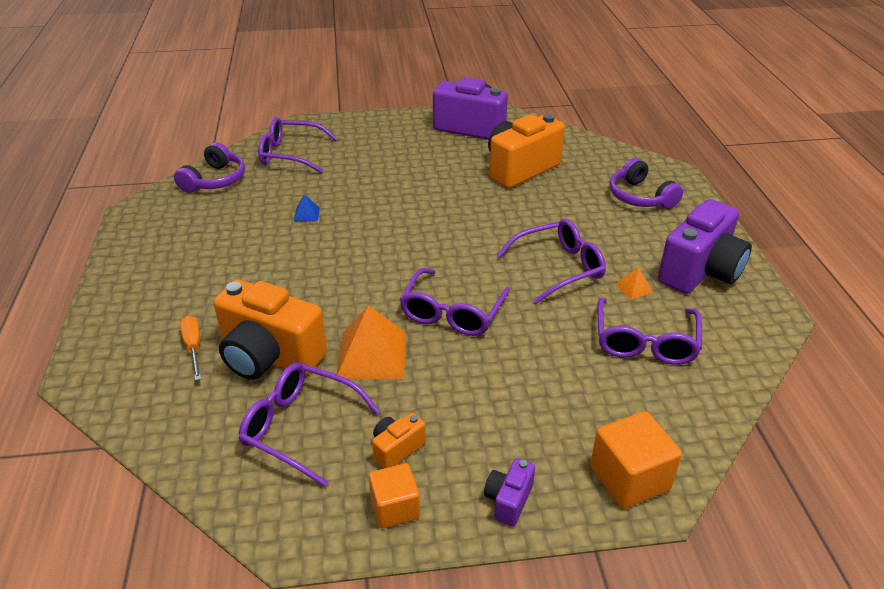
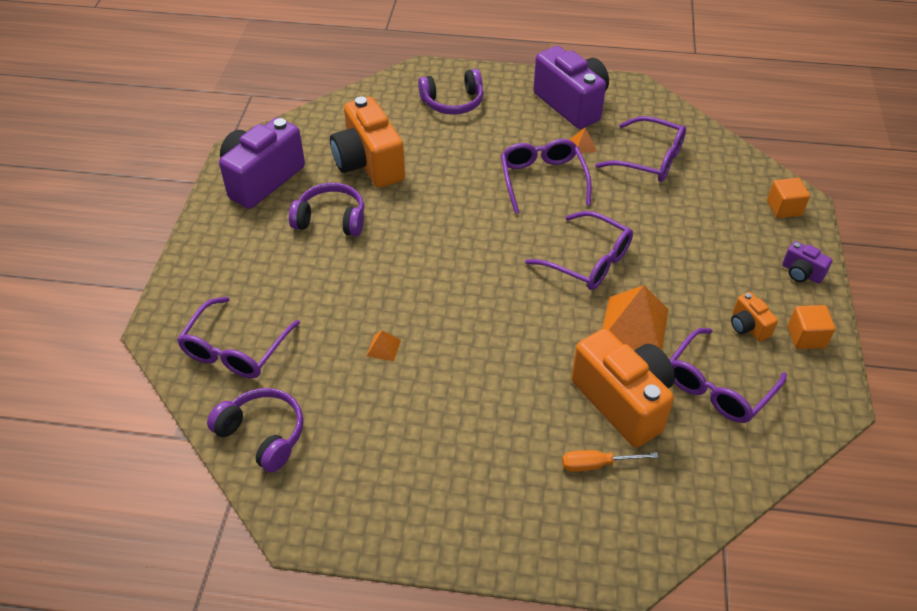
camera: 75 degrees left, 10 degrees up
(269, 357) = (623, 401): orange camera -> orange camera turned 75 degrees counterclockwise
(306, 214) = (383, 347): blue pyramid -> orange pyramid
(441, 165) = (331, 219): none -> purple headphones
(629, 478) = (784, 208): orange cube -> orange cube, size x0.66

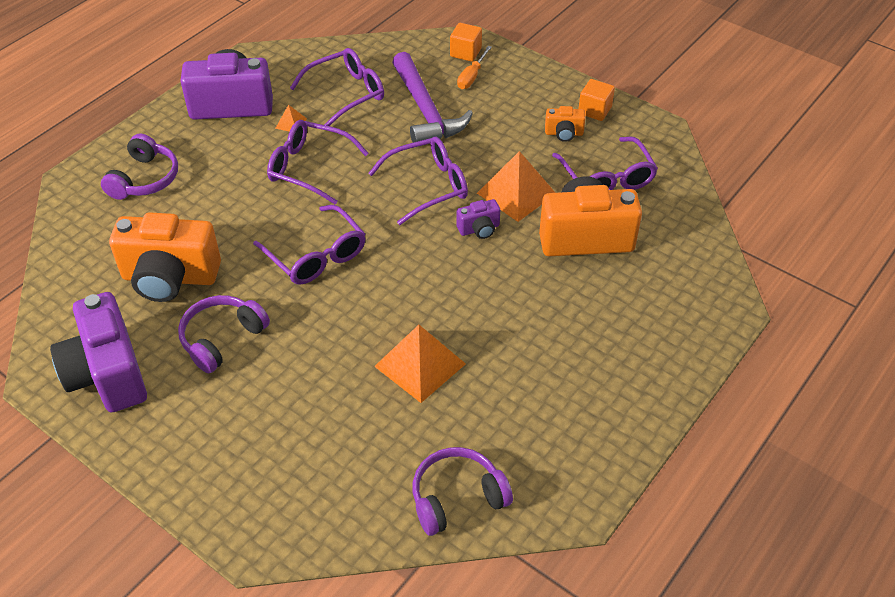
camera: 60 degrees left, 0 degrees up
(236, 349) = (335, 483): purple glasses -> purple glasses (316, 255)
(383, 347) = (420, 365): orange pyramid -> orange pyramid, size x2.21
(597, 464) = (633, 281): orange screwdriver -> orange screwdriver (472, 76)
(679, 217) = (426, 111): none -> purple hammer
(801, 273) = (535, 80): purple camera -> purple camera (479, 229)

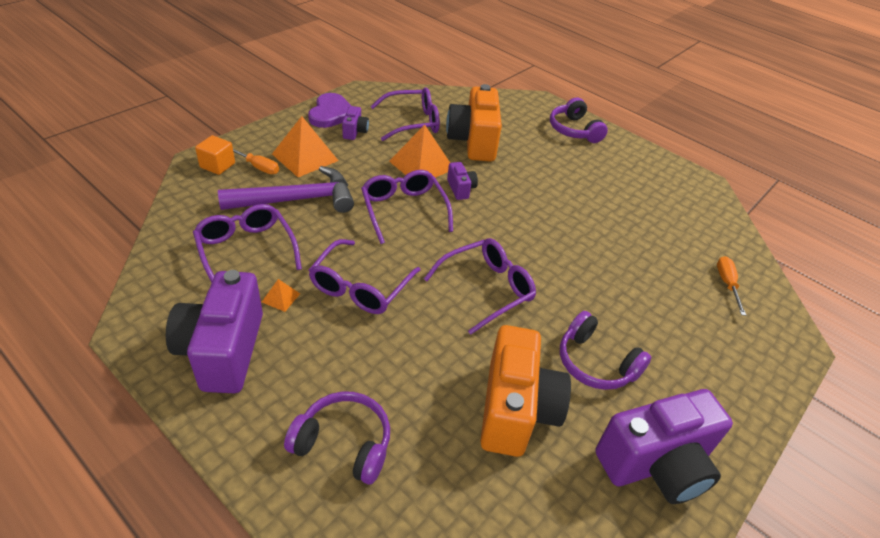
camera: 90 degrees left, 5 degrees down
(351, 486) = (727, 284): none -> orange screwdriver
(420, 365) = (606, 237): orange pyramid -> orange pyramid (305, 157)
(457, 498) = (717, 232): purple headphones -> purple headphones (574, 130)
(564, 133) = (355, 132): orange camera -> purple camera
(594, 110) = (331, 113): orange cube -> purple heart

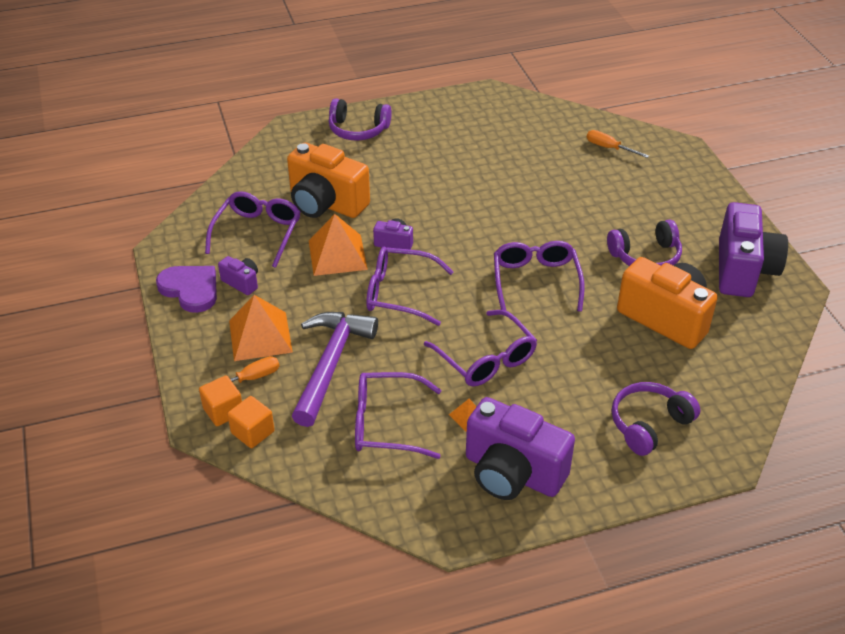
camera: 55 degrees left, 0 degrees up
(202, 185) = (252, 432): none -> orange cube

